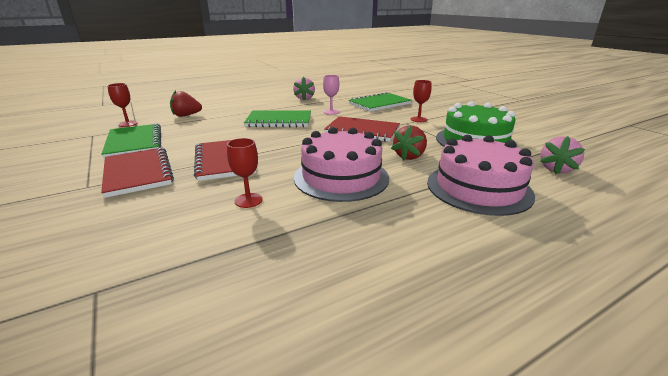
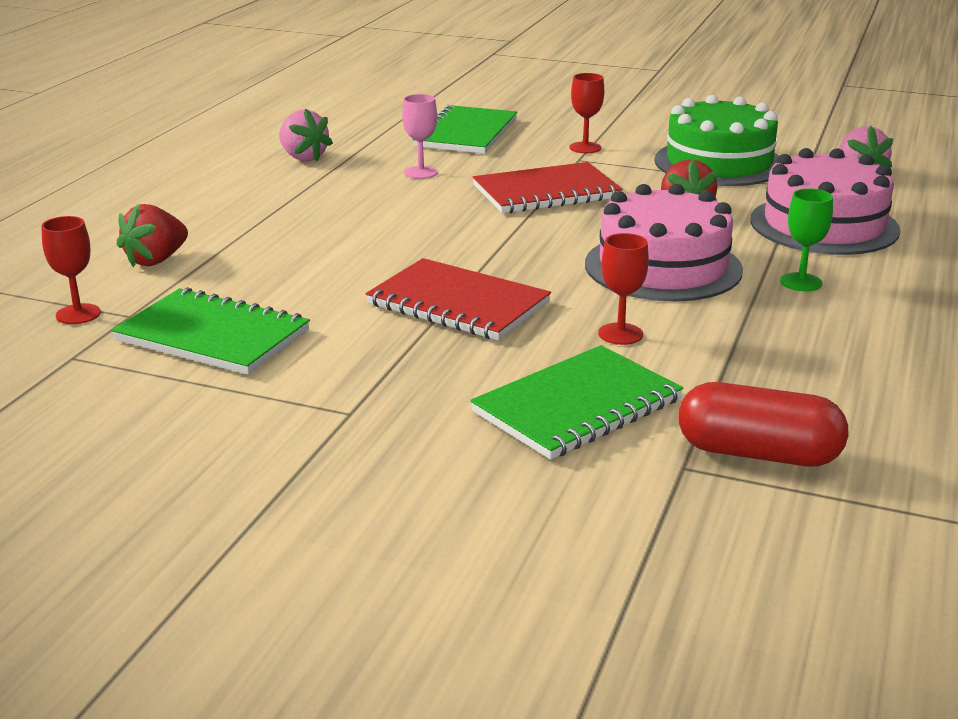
camera: 40 degrees left, 0 degrees up
(137, 173) = (374, 368): red notebook -> none
(138, 310) = (758, 453): none -> red capsule
(279, 121) = (372, 215): green notebook -> green notebook (577, 406)
(398, 214) = (801, 282): none -> green goblet

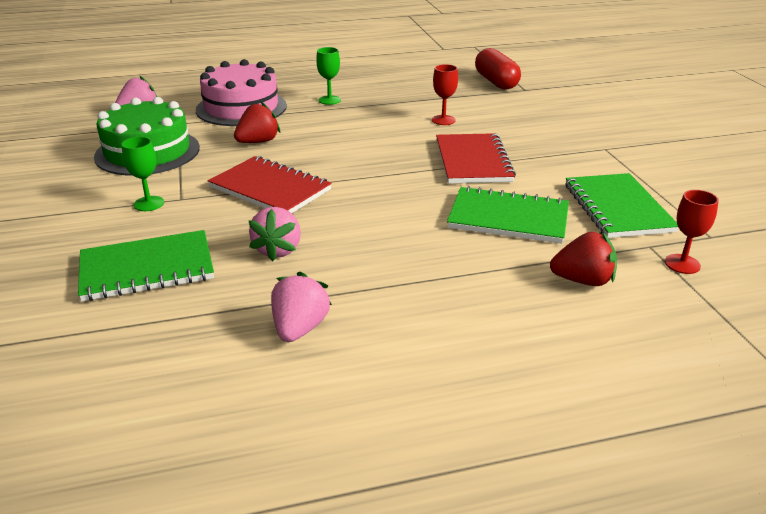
camera: 125 degrees left, 5 degrees up
(421, 172) = (278, 250): pink goblet -> pink strawberry
(577, 406) = (518, 112): green notebook -> green notebook (508, 218)
(585, 148) = (149, 204): red goblet -> green goblet
(663, 267) = (352, 129): pink cake -> none

